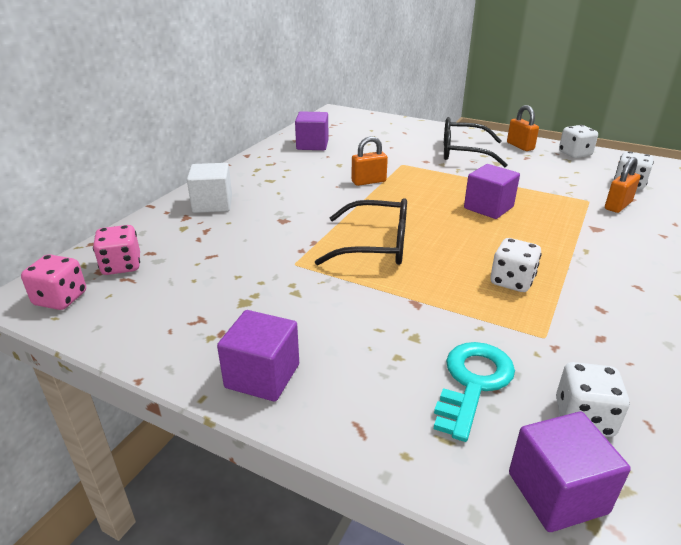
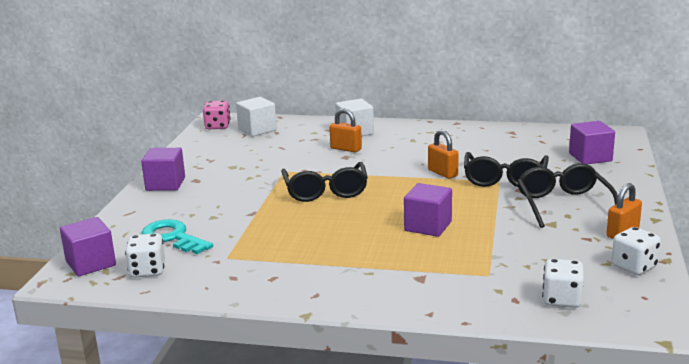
camera: 75 degrees right, 10 degrees down
(121, 266) = (257, 130): pink dice -> white cube
(312, 145) = (507, 140): purple cube -> purple cube (590, 157)
(400, 161) = (505, 179): none -> black glasses
(473, 382) = (173, 237): turquoise key -> turquoise key turned 150 degrees counterclockwise
(512, 281) = (297, 243): white dice -> none
(618, 205) = (488, 291): orange padlock -> orange padlock (346, 149)

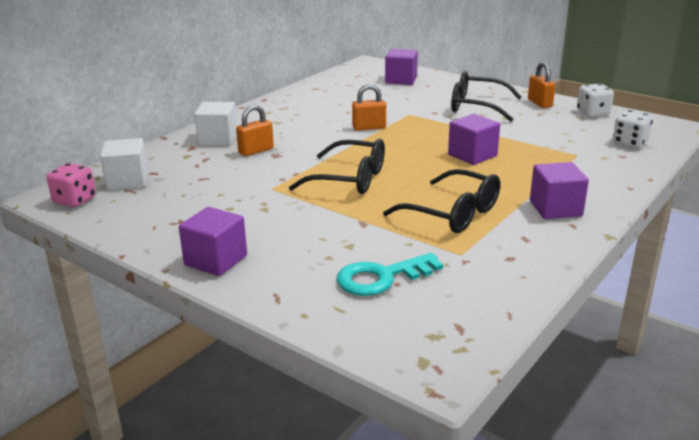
camera: 65 degrees left, 5 degrees up
(91, 263) = (407, 345): purple cube -> purple cube (555, 208)
(147, 270) = (457, 306): white dice -> none
(505, 179) = (408, 111): black glasses -> black glasses (452, 213)

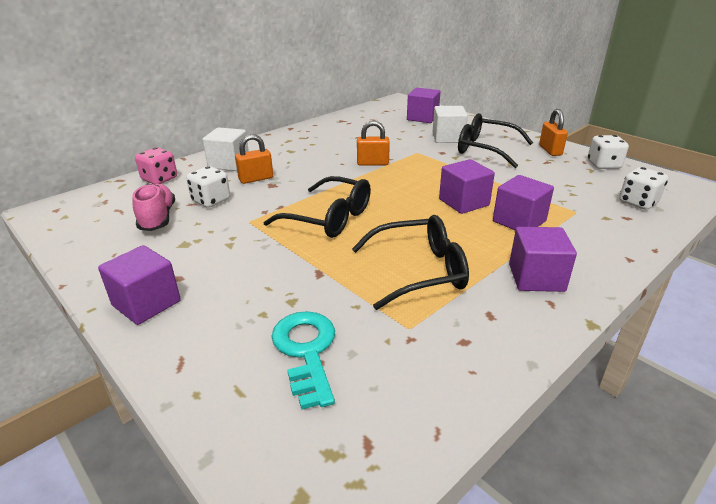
camera: 10 degrees right, 5 degrees up
(75, 200) = (64, 216): pink dice -> pink dice (159, 179)
(127, 181) = (123, 200): white cube -> white cube (448, 138)
(176, 194) = (158, 218): none -> pink shoe
(221, 174) = (211, 200): none -> white dice
(381, 278) = (306, 351): turquoise key -> turquoise key turned 90 degrees clockwise
(452, 213) = (418, 271): black glasses -> black glasses turned 60 degrees counterclockwise
(528, 167) = (519, 221): none -> purple cube

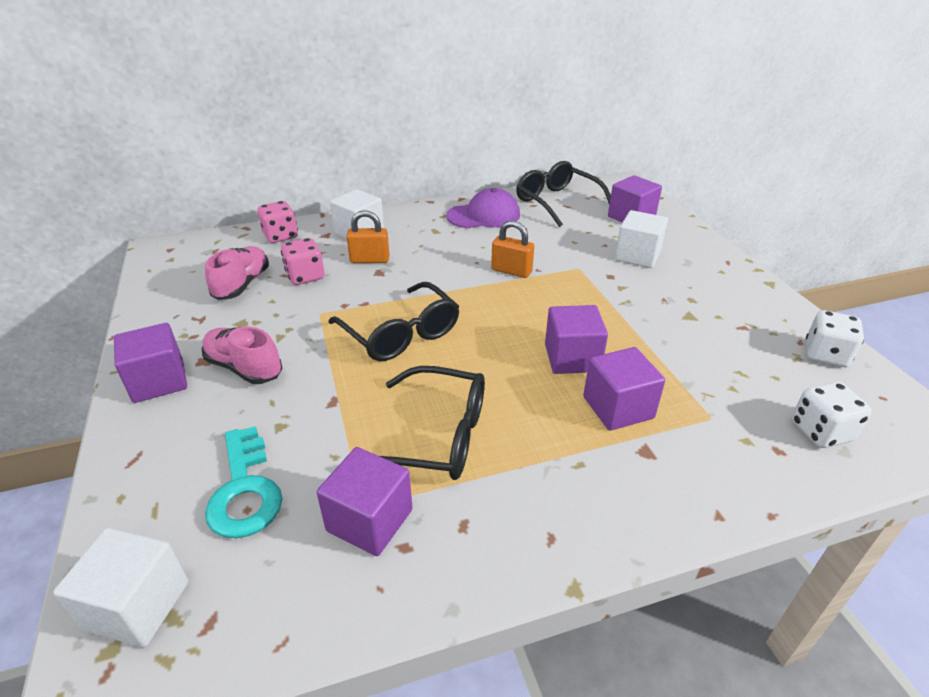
camera: 25 degrees right, 5 degrees up
(211, 200) = (305, 276): white dice -> pink dice
(220, 272) = (244, 368): none -> pink shoe
(293, 459) = (138, 605): none -> white cube
(306, 351) = (244, 491): turquoise key -> turquoise key turned 150 degrees clockwise
(318, 135) = (484, 215): none -> purple cap
(486, 149) = (673, 286): black glasses -> black glasses (557, 202)
(536, 278) = (564, 496): purple cube -> purple cube (369, 520)
(550, 150) = (764, 310): orange padlock -> none

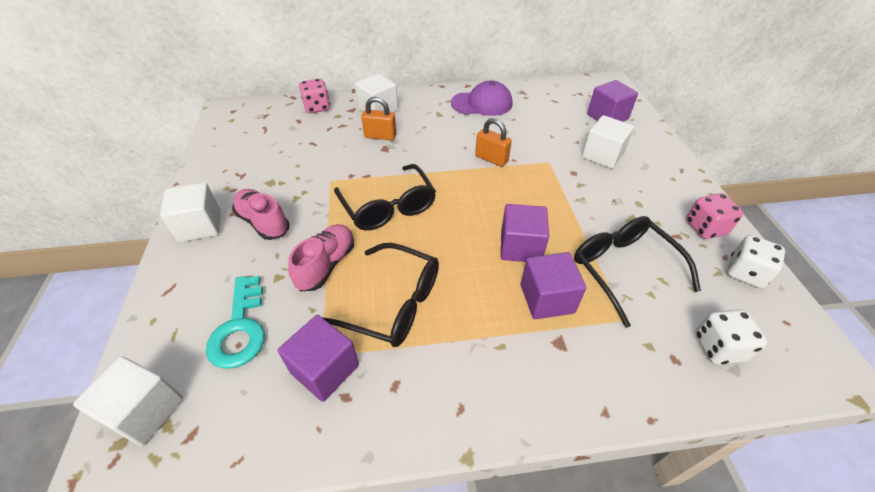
camera: 10 degrees right, 10 degrees up
(159, 381) = (200, 226): purple cube -> white cube
(242, 284) = (278, 148): pink shoe -> pink shoe (326, 265)
(305, 276) = (327, 146): pink dice -> pink dice (705, 228)
(557, 202) = (547, 96): black glasses -> black glasses (624, 270)

